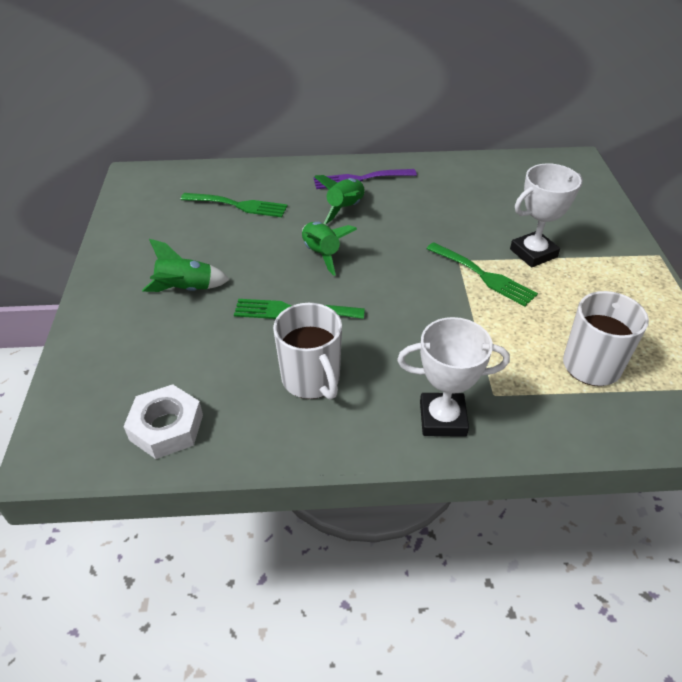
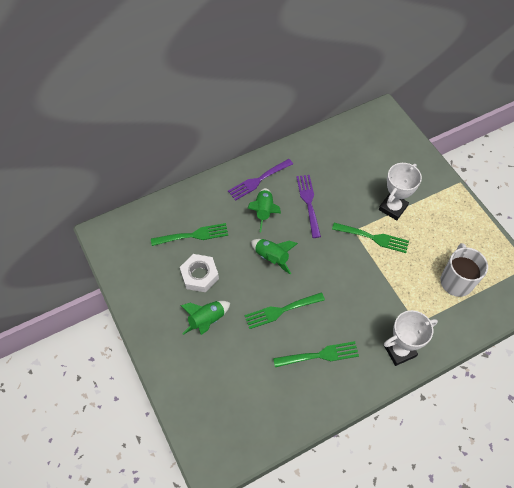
camera: 25 degrees left, 15 degrees up
(166, 427) = (262, 421): white nut -> white nut (199, 275)
(311, 380) = (320, 355): white mug -> green fork
(412, 216) = (308, 202): none -> purple fork

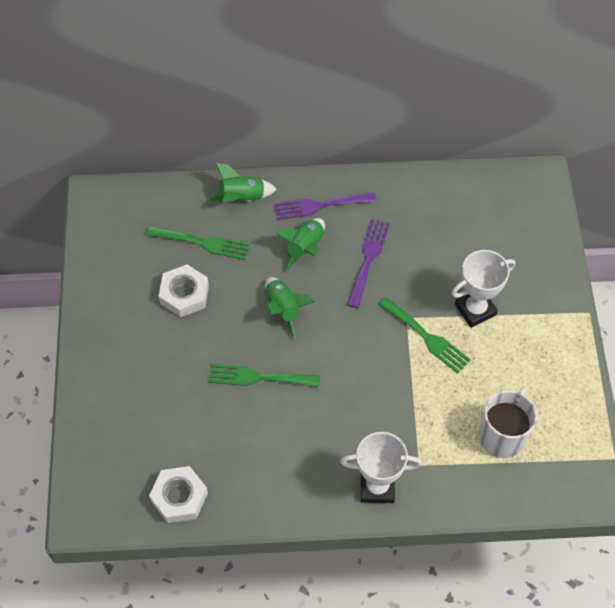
camera: 25 degrees right, 0 degrees up
(207, 320) = (164, 351): green rocket -> green rocket (242, 198)
(273, 420) = (179, 497): none -> white nut
(320, 355) = (276, 449): green fork -> none

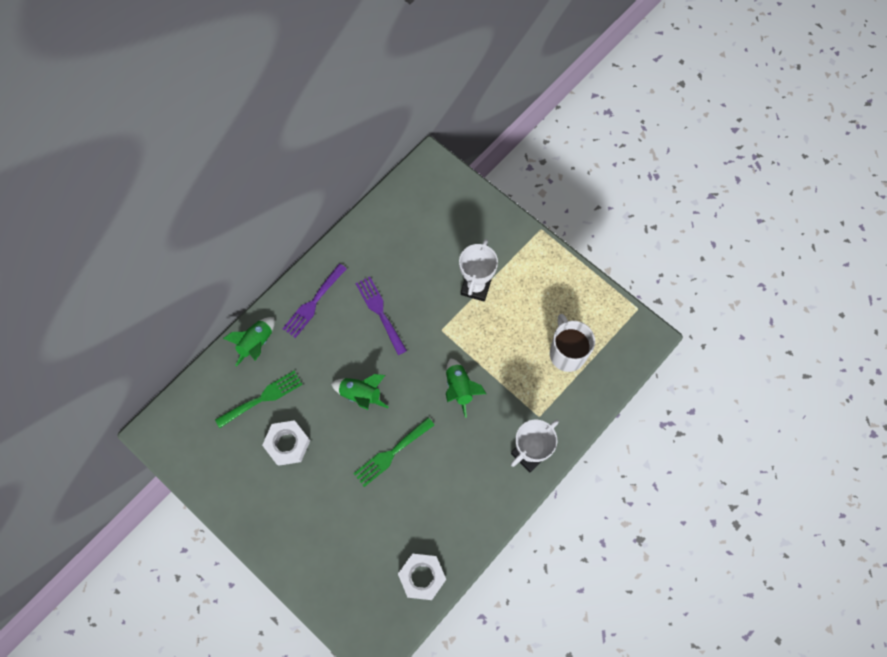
camera: 45 degrees left, 10 degrees up
(305, 248) = (333, 341): green rocket -> green rocket (459, 388)
(427, 337) = (465, 331): green fork -> none

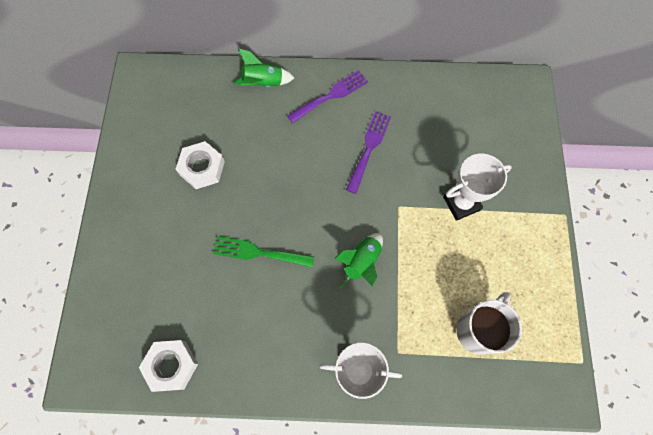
camera: 50 degrees right, 0 degrees up
(262, 398) = (224, 121): green fork -> none
(313, 303) = (331, 95): purple fork -> purple fork turned 150 degrees clockwise
(361, 394) = (288, 189): green rocket -> none

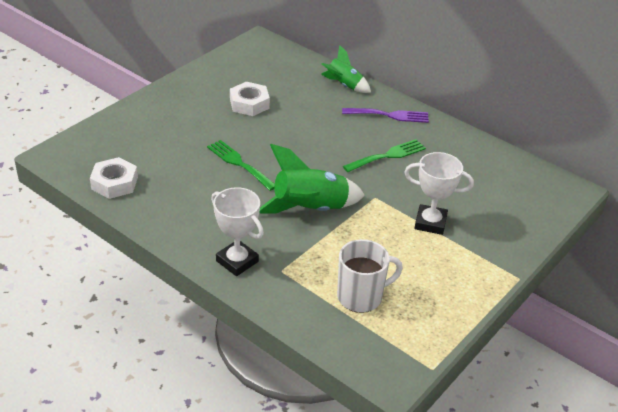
camera: 35 degrees right, 30 degrees down
(362, 262) = (310, 209): green rocket -> green rocket, size x1.66
(369, 148) = (388, 156): purple fork -> green fork

